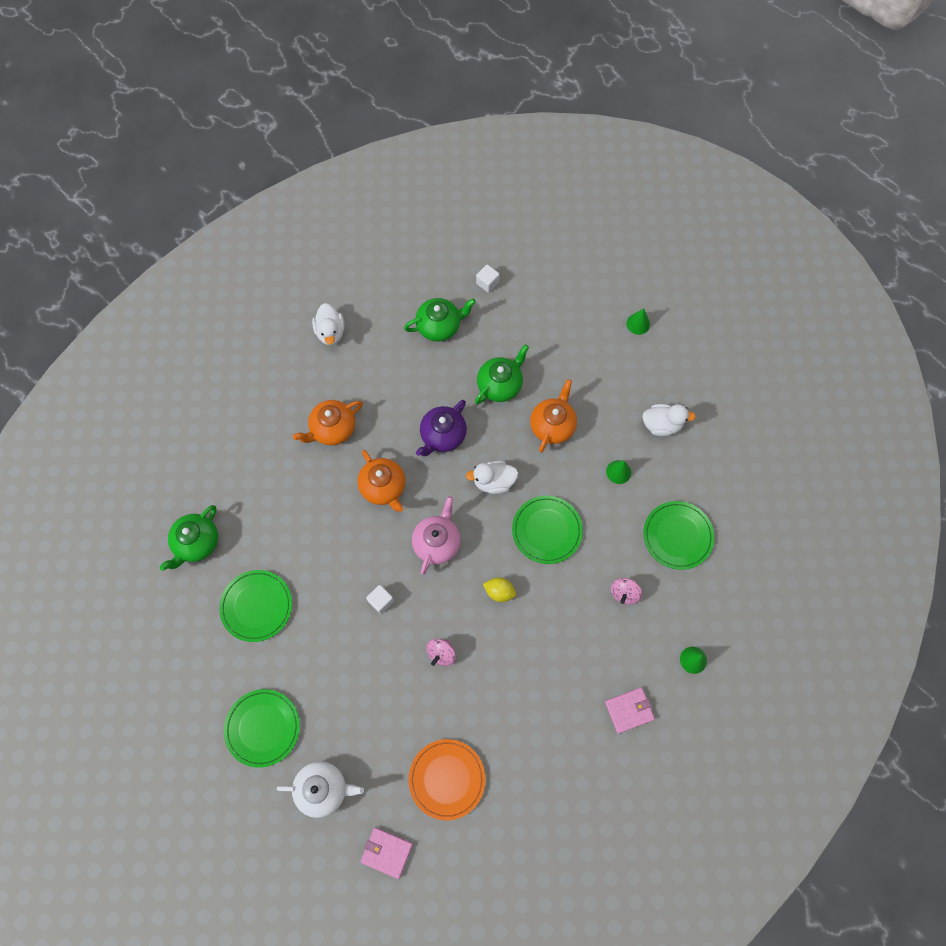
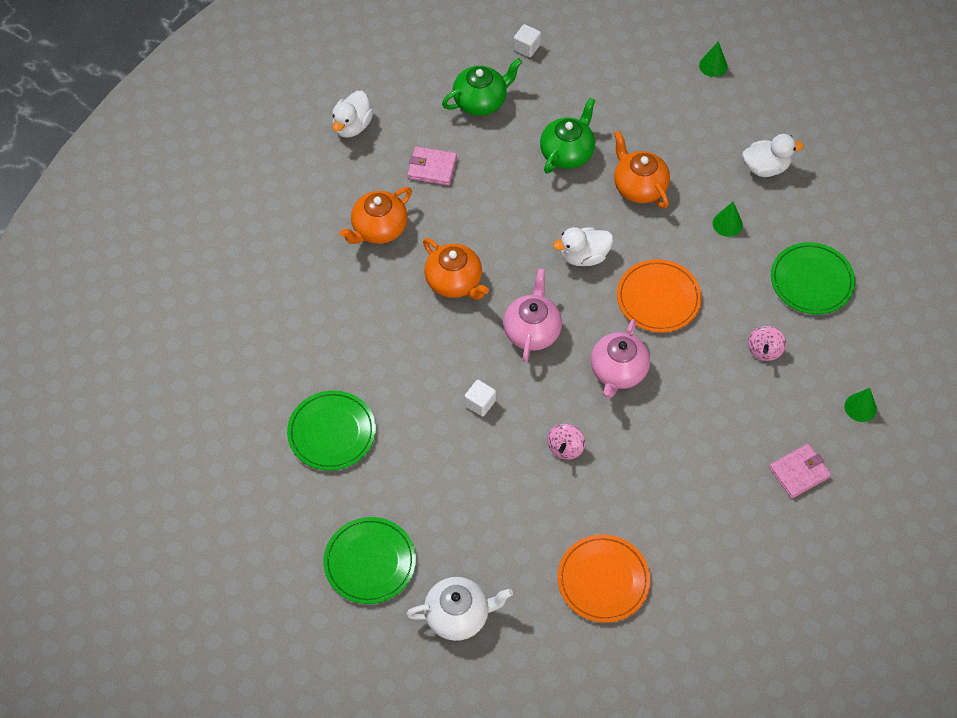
camera: 10 degrees left, 10 degrees down
(197, 543) = (243, 375): green teapot -> none
(330, 332) = (352, 126): white duck -> white duck turned 45 degrees clockwise
(386, 852) = (550, 670): pink wallet -> pink wallet (432, 168)
(442, 436) = (512, 216): purple teapot -> none
(499, 592) = (618, 371): yellow lemon -> pink teapot
(547, 530) = (658, 298): green plate -> orange plate
(552, 425) = (639, 186): orange teapot -> orange teapot turned 45 degrees counterclockwise

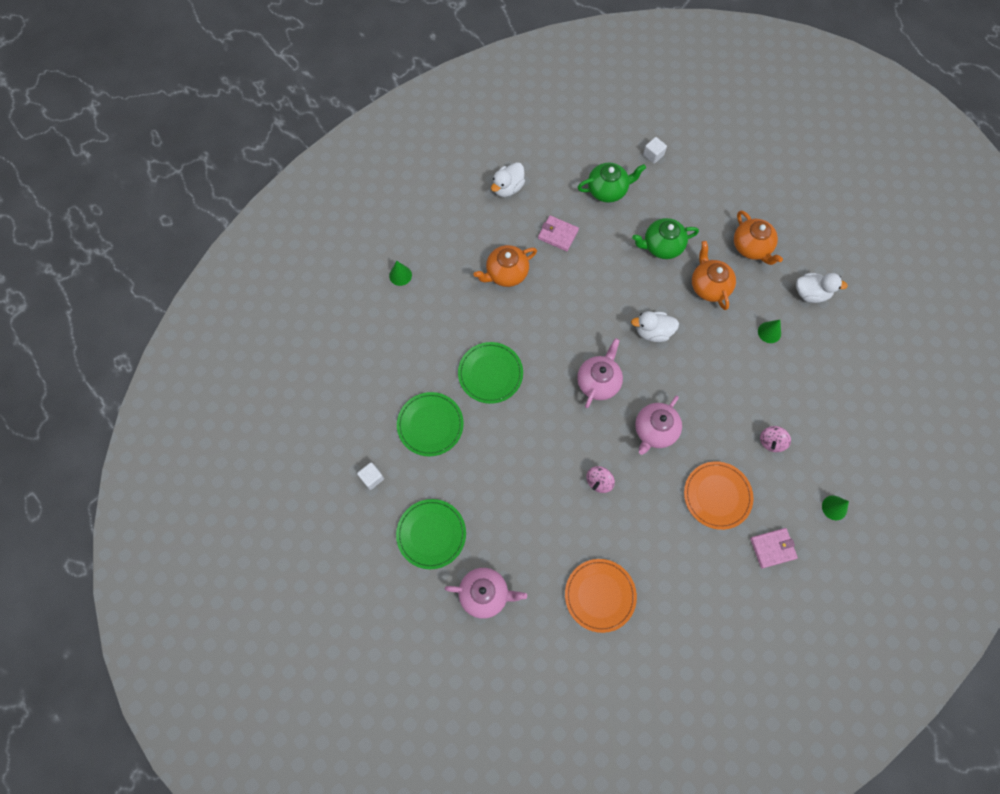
camera: 15 degrees right, 10 degrees up
(454, 282) = (551, 329): orange teapot -> orange teapot (752, 247)
(458, 615) = (485, 594): white teapot -> pink teapot
(480, 403) = (544, 430): white cube -> white cube (372, 478)
(567, 152) = (662, 246): green teapot -> green teapot turned 150 degrees counterclockwise
(658, 298) = (700, 379): orange plate -> orange plate (717, 496)
(713, 65) = (791, 201): green cone -> green cone (400, 275)
(811, 281) = (823, 394): green plate -> green plate (490, 374)

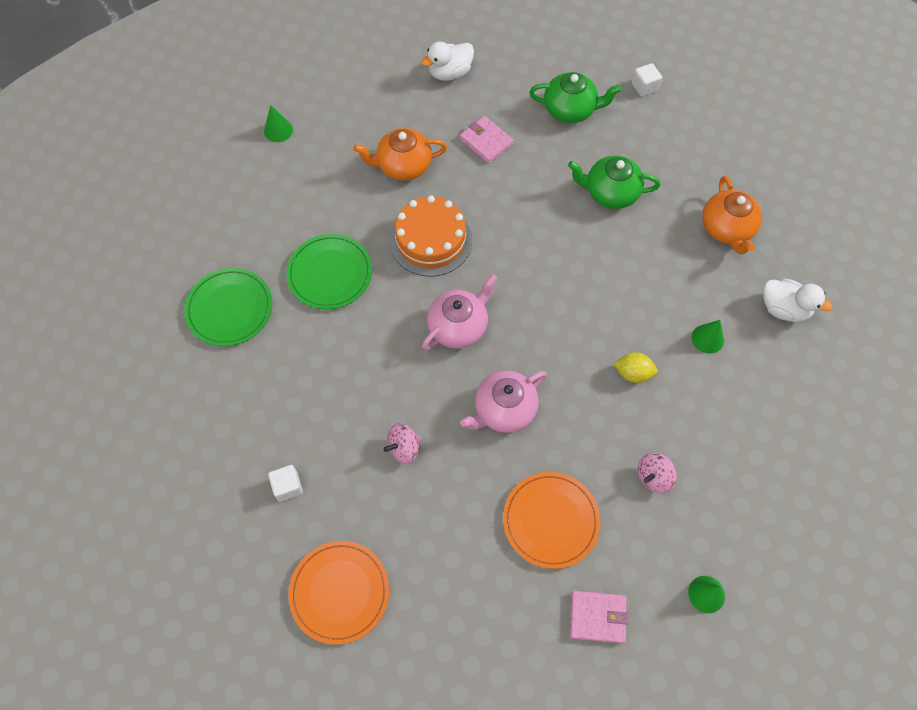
camera: 20 degrees right, 5 degrees down
(372, 478) = (131, 346): white cube -> white cube (288, 486)
(431, 534) = (167, 438): green plate -> none
(485, 594) = (196, 535): pink teapot -> none
(551, 324) = (430, 240): none -> orange cake
(653, 332) = (554, 289): white duck -> none
(709, 286) = (651, 258): orange teapot -> none
(730, 374) = (633, 373): none -> yellow lemon

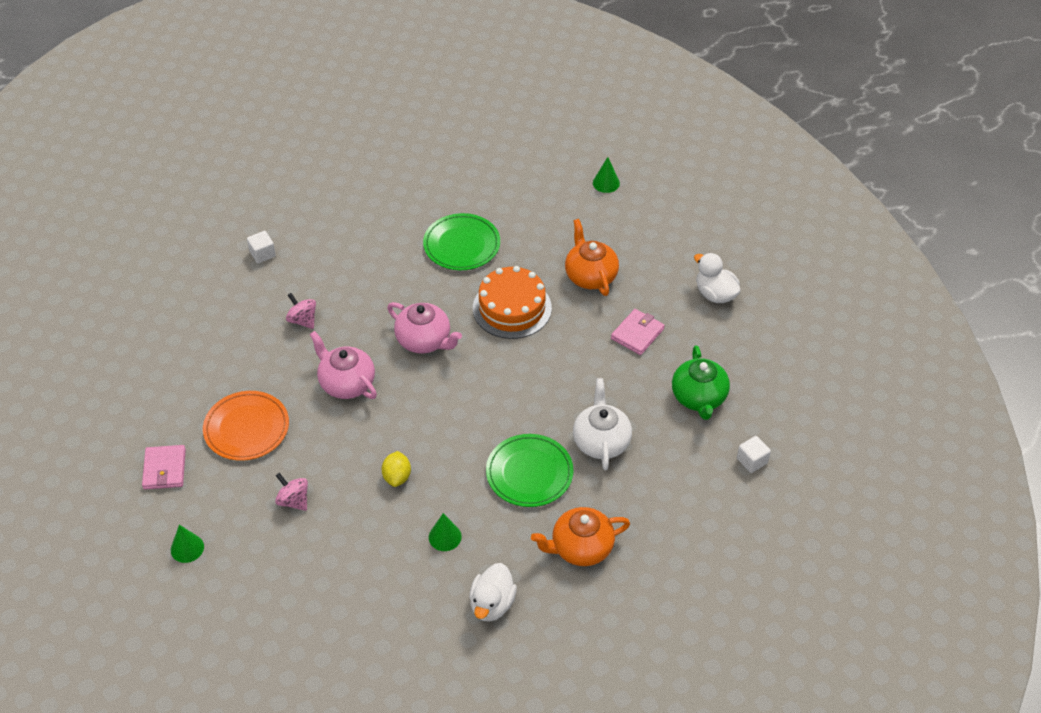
camera: 80 degrees right, 15 degrees down
(230, 309) = (415, 189): green plate -> green plate (529, 473)
(339, 592) = (179, 300): orange plate -> none
(610, 193) = (601, 441): green teapot -> white teapot

